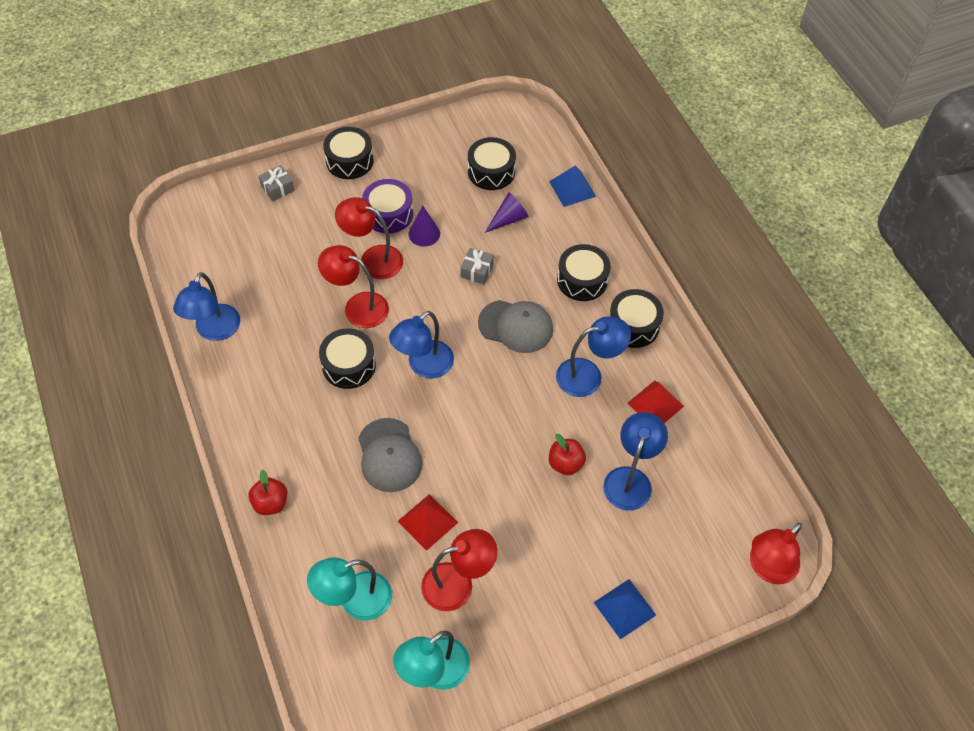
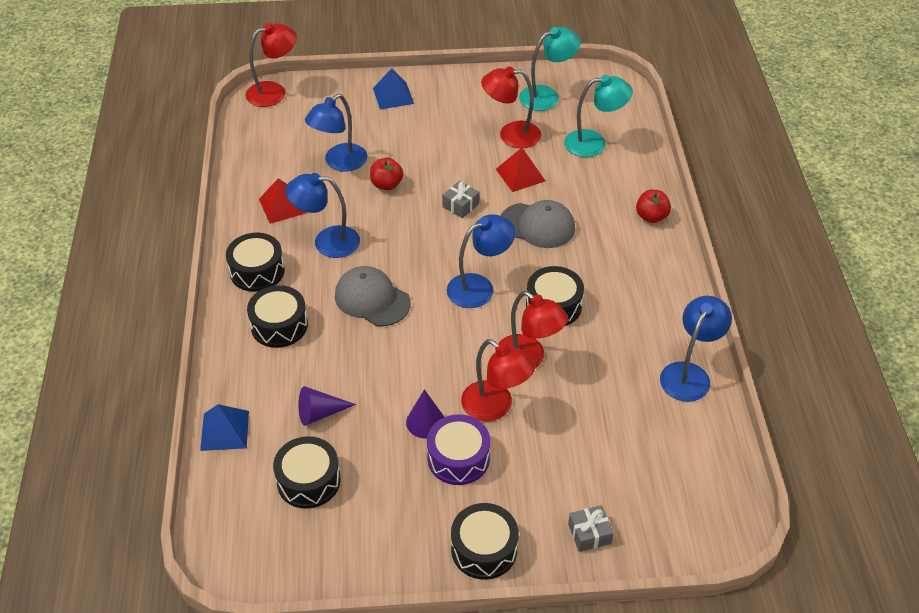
camera: 160 degrees left, 10 degrees down
(389, 455) = (537, 225): grey cap -> grey cap turned 105 degrees clockwise
(477, 271) = (385, 363): grey gift -> grey gift (460, 205)

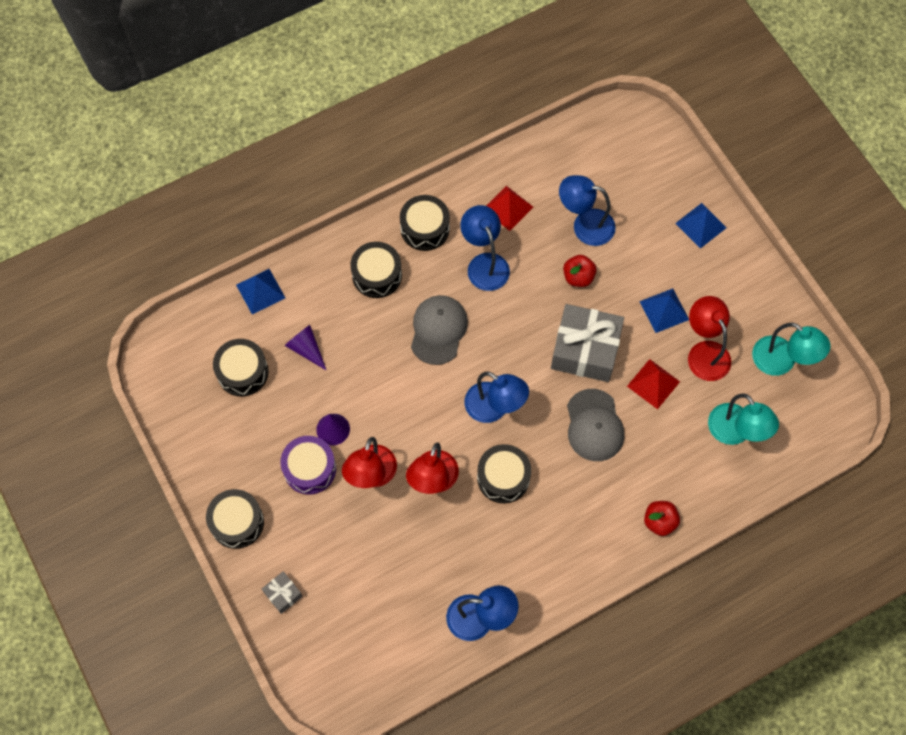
camera: 65 degrees right, 20 degrees up
(274, 92) = (647, 124): red lamp -> none
(456, 144) = (664, 310): none -> blue pyramid
(460, 205) = (585, 350): grey gift -> grey gift, size x2.21

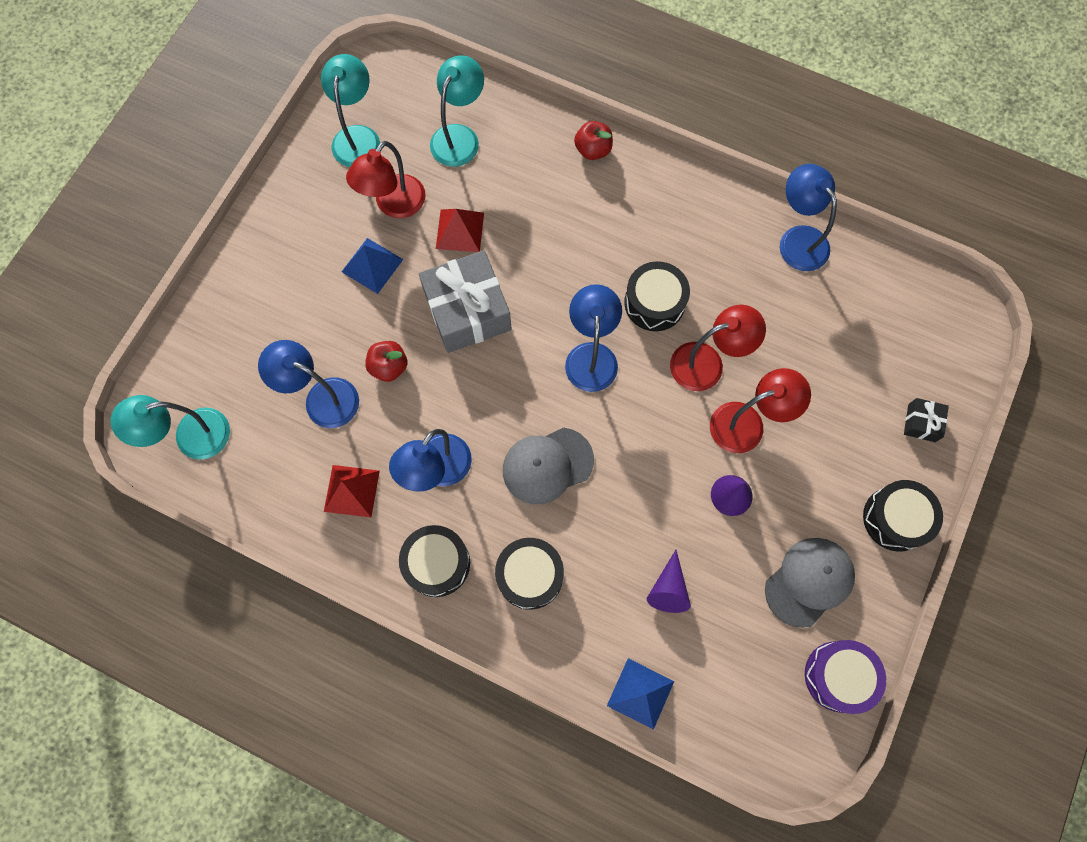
camera: 125 degrees left, 5 degrees up
(242, 372) = (745, 638): black drum -> none
(283, 594) = (921, 423): grey gift -> black gift
(309, 469) = (788, 488): purple drum -> purple drum (838, 676)
(584, 225) = (321, 398): blue lamp -> blue lamp turned 135 degrees clockwise
(594, 425) = (541, 256): grey cap -> grey cap (809, 582)
(611, 139) = (191, 437): none -> turquoise lamp
(701, 225) = (248, 286): blue pyramid -> none

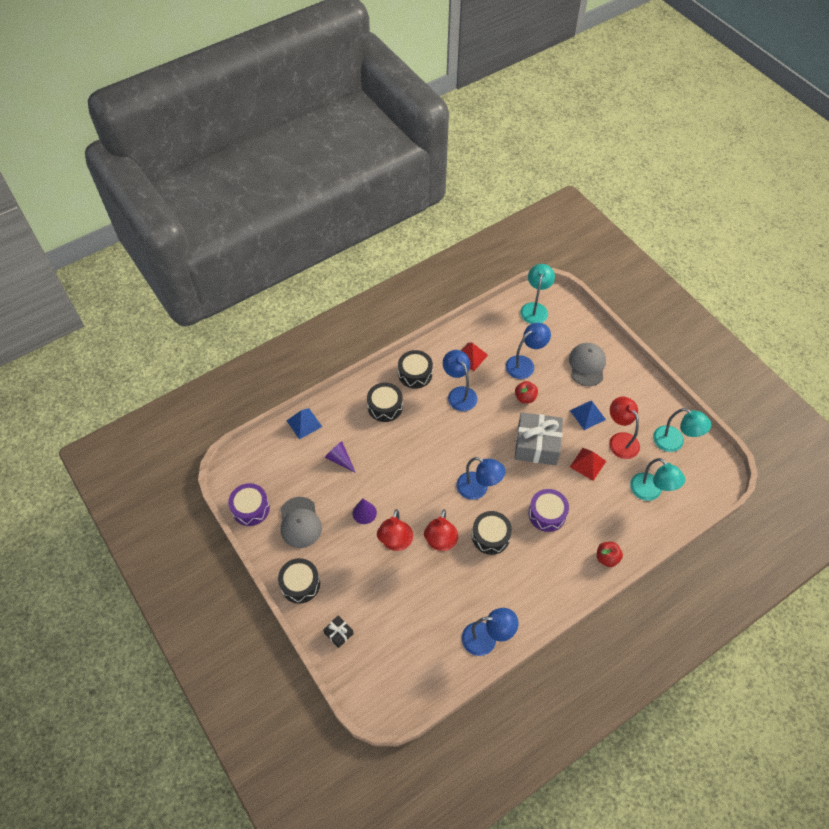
camera: 120 degrees right, 15 degrees down
(547, 465) = (432, 440): grey cap -> grey cap (587, 365)
(574, 247) = (547, 514): none -> purple drum

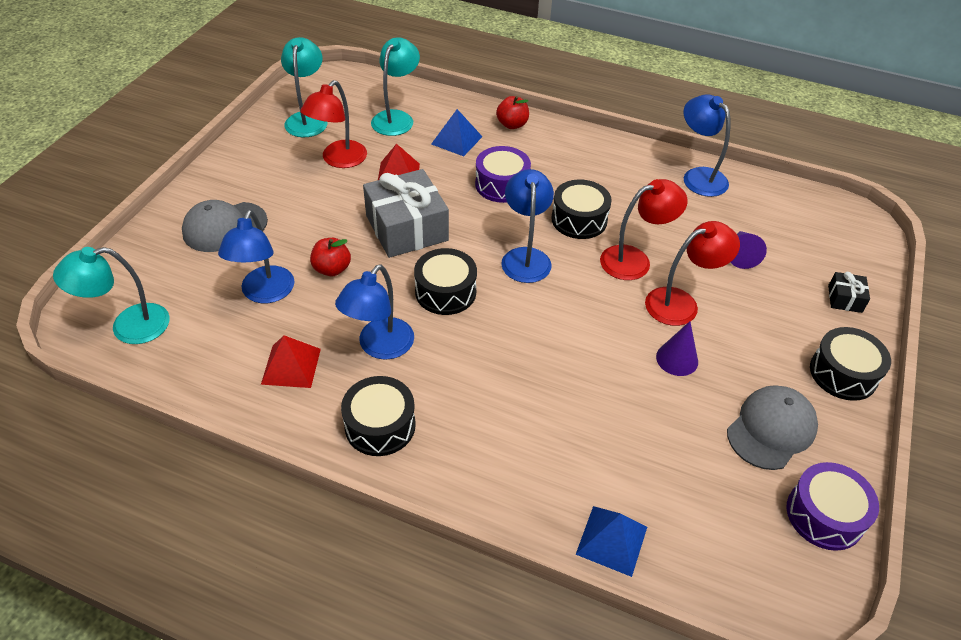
camera: 125 degrees left, 10 degrees down
(340, 459) = (627, 440): purple cone -> purple cone (741, 254)
(385, 407) = (479, 433): black drum -> black drum (445, 292)
(525, 364) = (264, 293): blue lamp -> blue lamp turned 105 degrees counterclockwise
(587, 415) = (318, 199): blue pyramid -> blue pyramid (457, 140)

